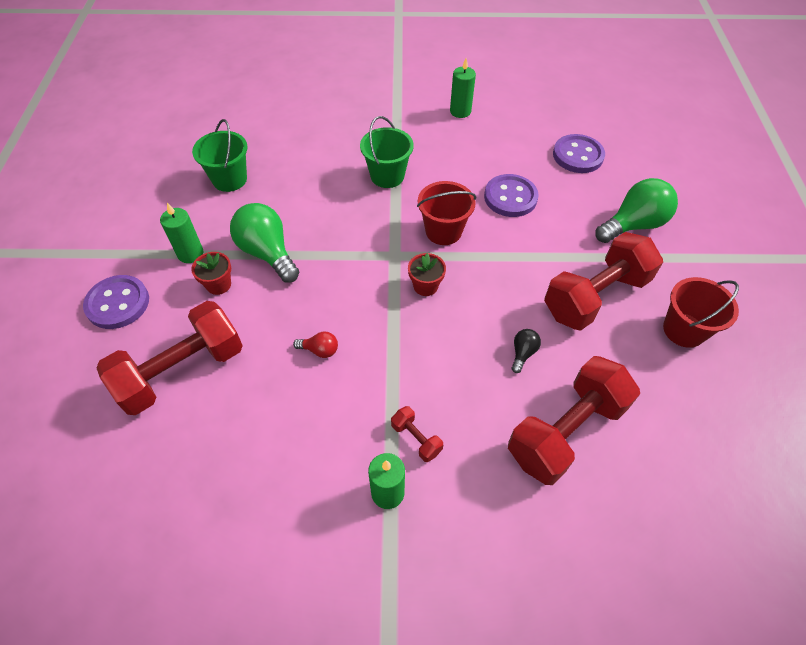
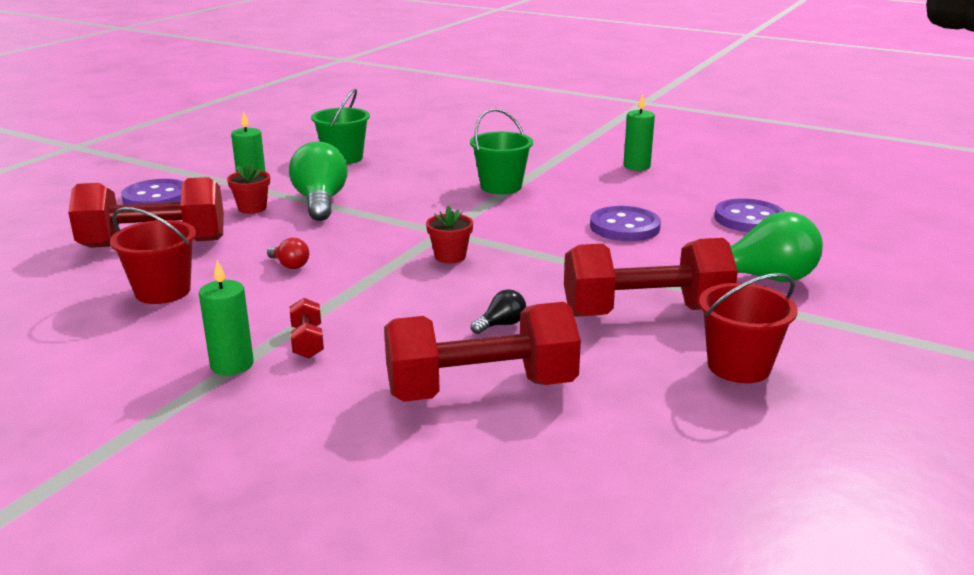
camera: 30 degrees right, 30 degrees down
(443, 231) = (516, 230): red bucket -> red bucket (163, 291)

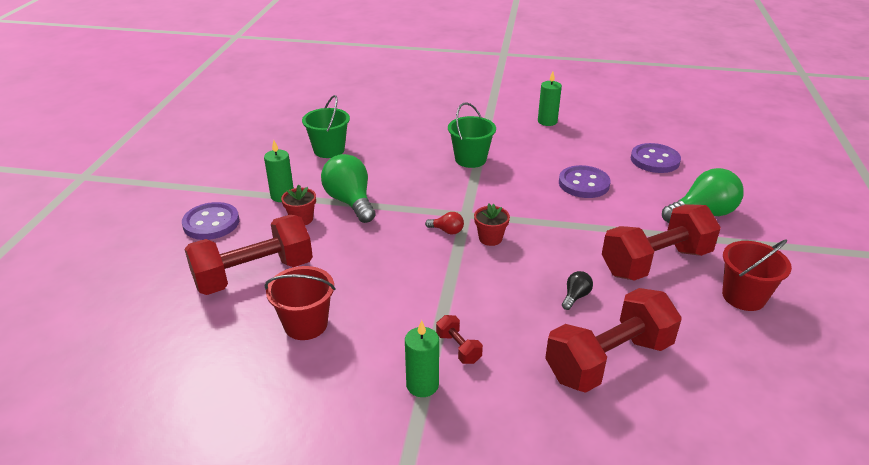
camera: 20 degrees left, 10 degrees up
(290, 265) = (381, 273): red light bulb -> red light bulb (447, 231)

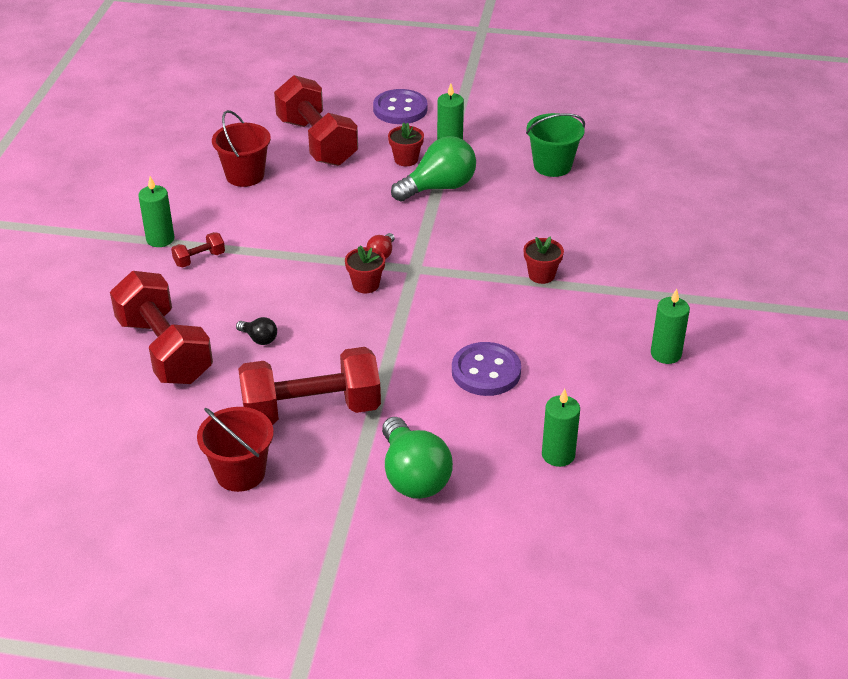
camera: 90 degrees right, 5 degrees up
(470, 159) = (541, 275): green bucket -> red flower pot
(654, 160) = (558, 455): purple button -> green candle
(655, 262) = (311, 410): red dumbbell -> red dumbbell turned 75 degrees counterclockwise

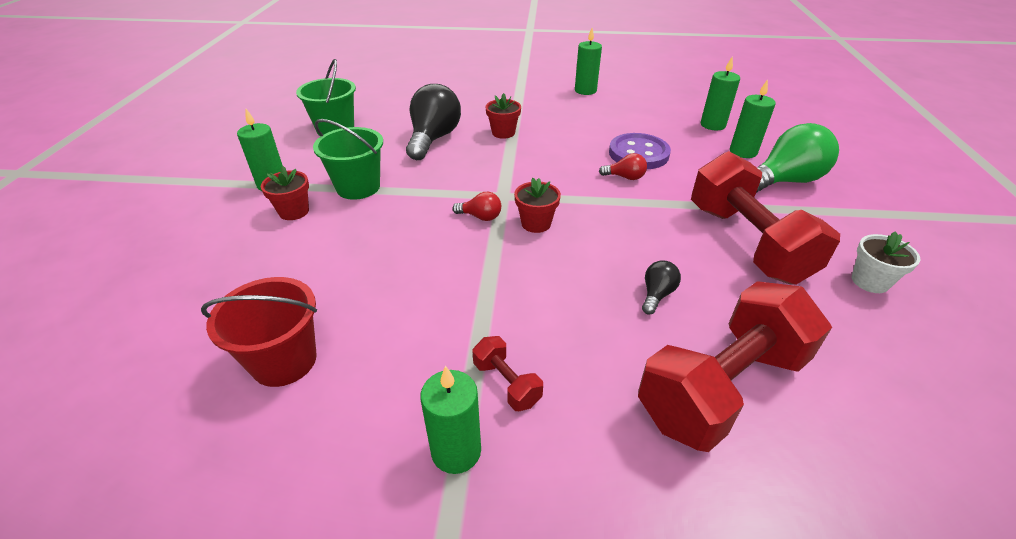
camera: 95 degrees left, 0 degrees up
(240, 473) = (870, 281): red bucket -> white flower pot
(317, 142) = (219, 290): red dumbbell -> none
(400, 109) = (173, 223): purple button -> none
(436, 352) = (625, 177): none -> red light bulb
(439, 187) = (358, 187): green light bulb -> green bucket
(484, 462) = (743, 152): none -> green candle
(529, 227) = (433, 139): none -> black light bulb

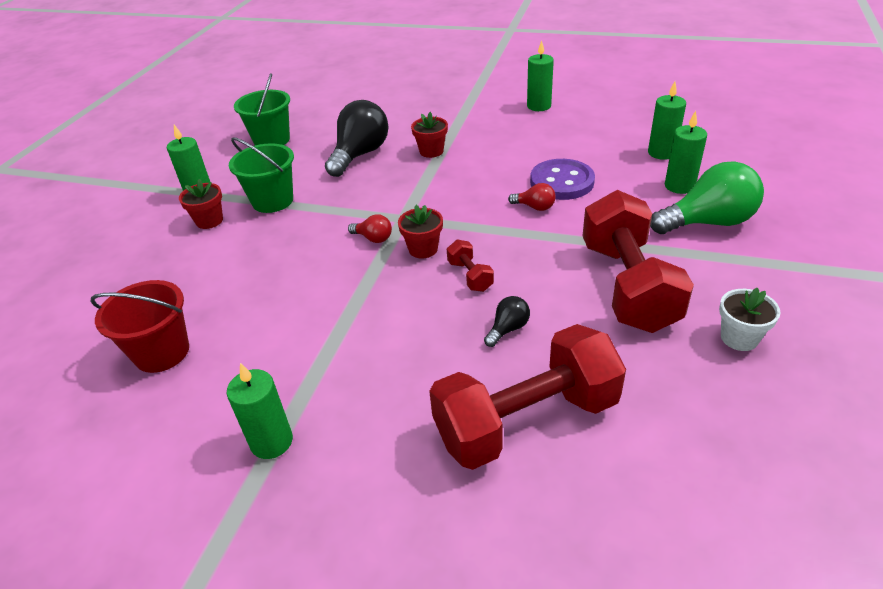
camera: 15 degrees right, 0 degrees up
(506, 383) = (335, 393): red dumbbell -> red dumbbell (470, 276)

